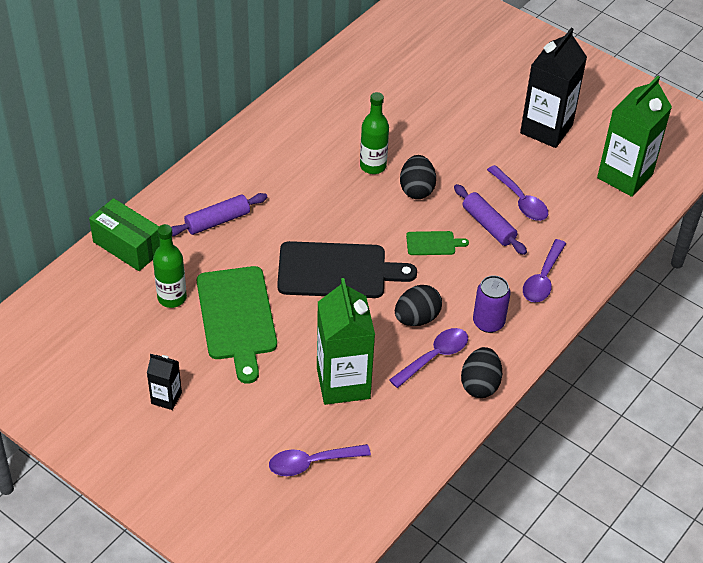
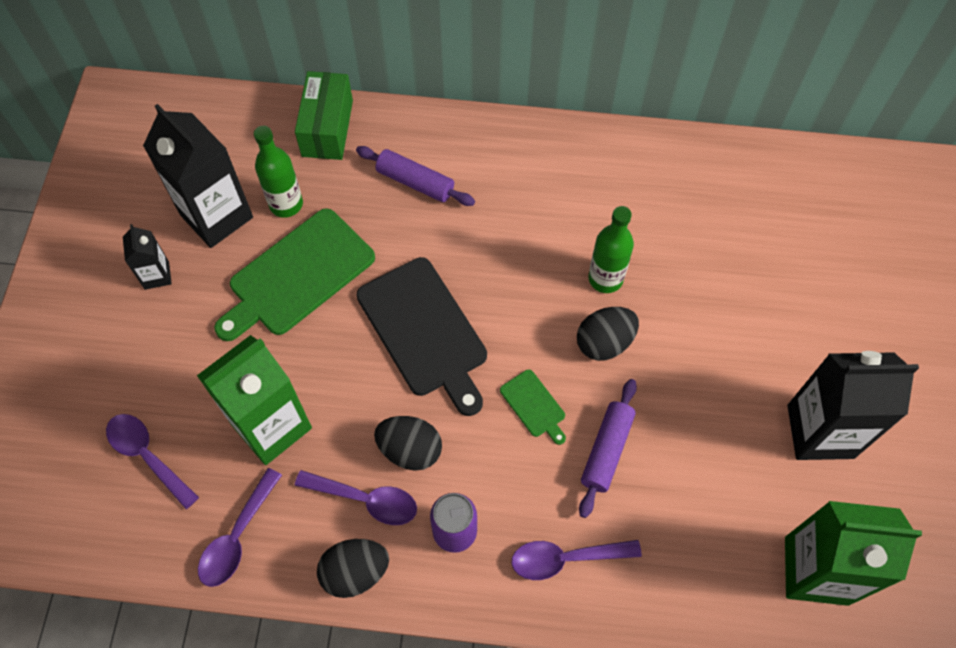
camera: 60 degrees right, 15 degrees up
(146, 341) = (216, 216): none -> black carton
(520, 200) = (674, 465): purple spoon -> purple spoon (237, 537)

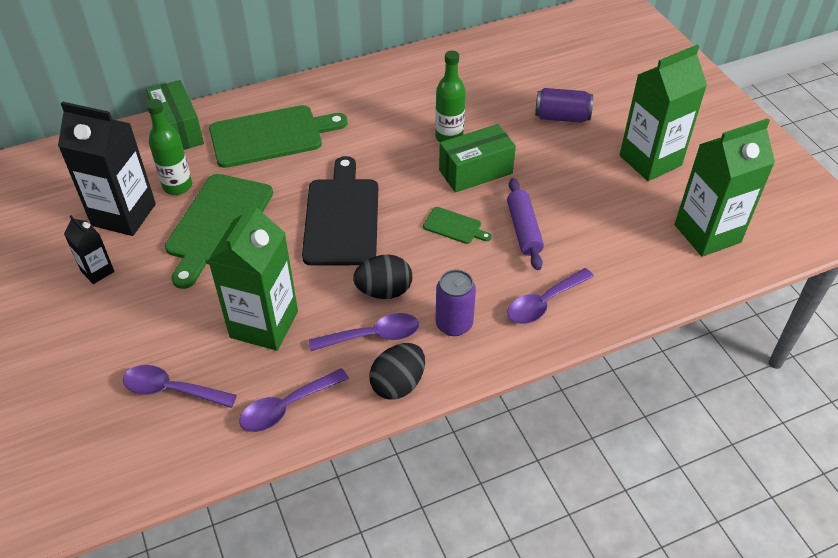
camera: 30 degrees left, 15 degrees down
(237, 537) = (287, 407): purple spoon -> purple spoon turned 60 degrees clockwise
(415, 182) = (271, 136): purple rolling pin -> green cutting board
(424, 331) = (342, 217): black cutting board -> black cutting board turned 120 degrees counterclockwise
(604, 343) = (475, 171): black egg -> green box
(755, 314) = (561, 117): none -> purple can
(820, 431) = (650, 160): black carton -> green carton

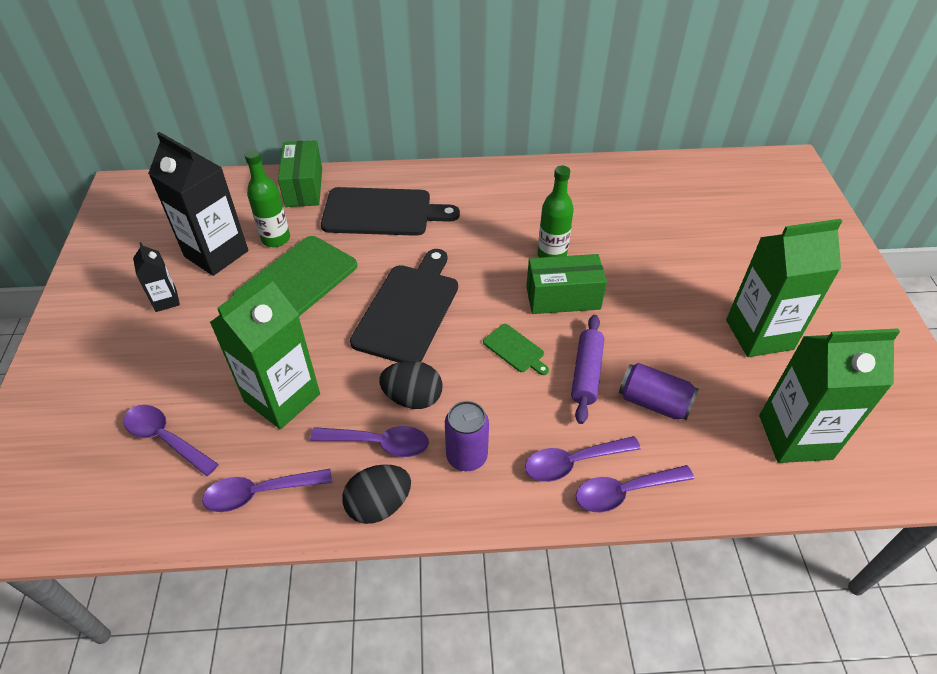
camera: 20 degrees right, 0 degrees up
(271, 136) = (382, 212): green cutting board -> black cutting board
(561, 117) = (679, 263): purple can -> purple can (653, 402)
(594, 313) = (624, 492): none -> purple spoon

